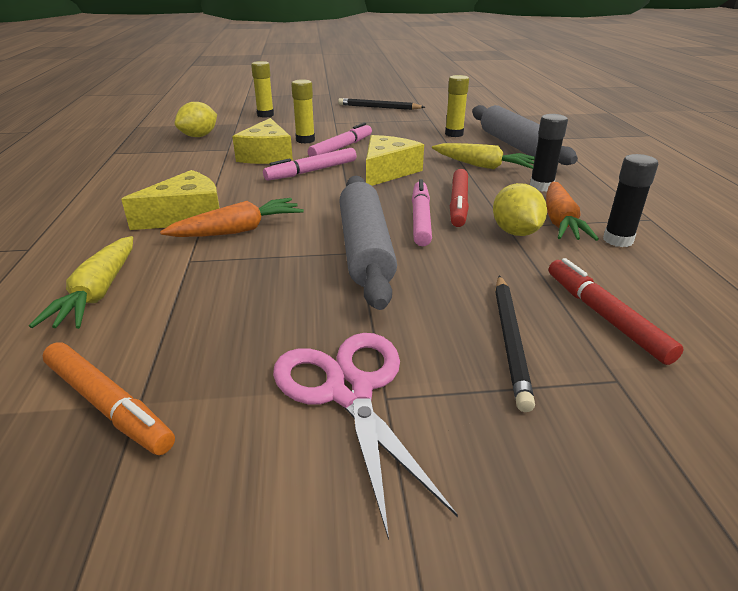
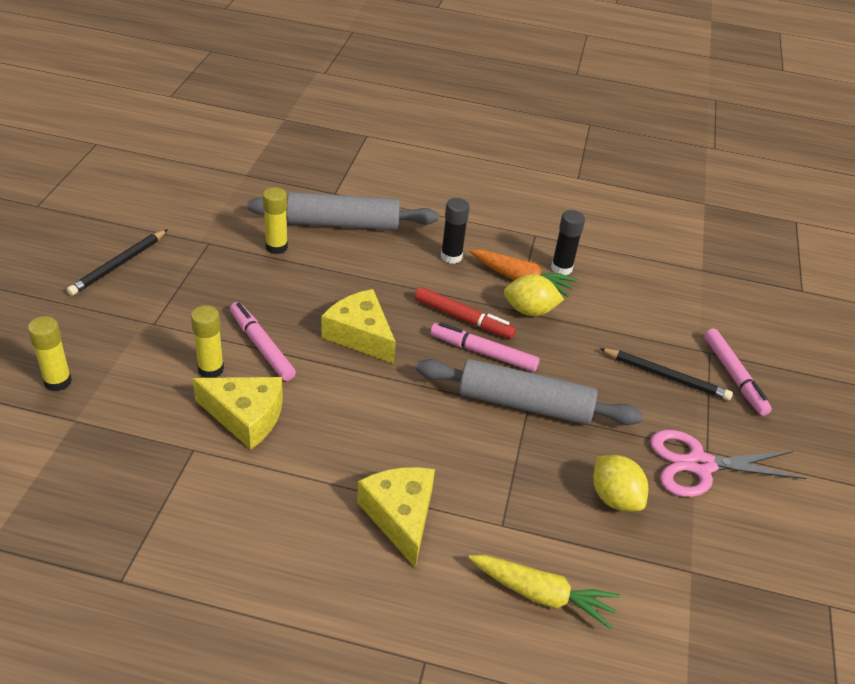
camera: 75 degrees left, 10 degrees up
(108, 405) = (691, 588): orange marker -> none
(199, 136) = (111, 472): yellow lemon -> yellow lemon (614, 498)
(238, 230) = (454, 480): orange carrot -> none
(312, 171) = (325, 391): pink marker -> pink marker (734, 376)
(483, 166) = (384, 267): yellow carrot -> none
(604, 316) = (652, 325): red marker -> none

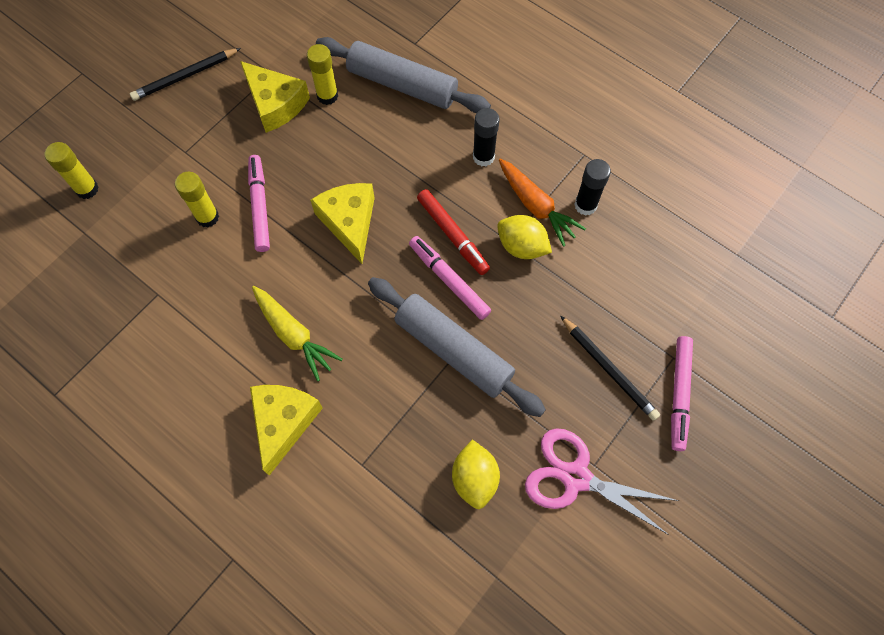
camera: 30 degrees right, 25 degrees up
(246, 416) = (212, 276): yellow cheese -> yellow cheese (275, 104)
(542, 595) = (355, 544): yellow carrot -> yellow carrot (294, 335)

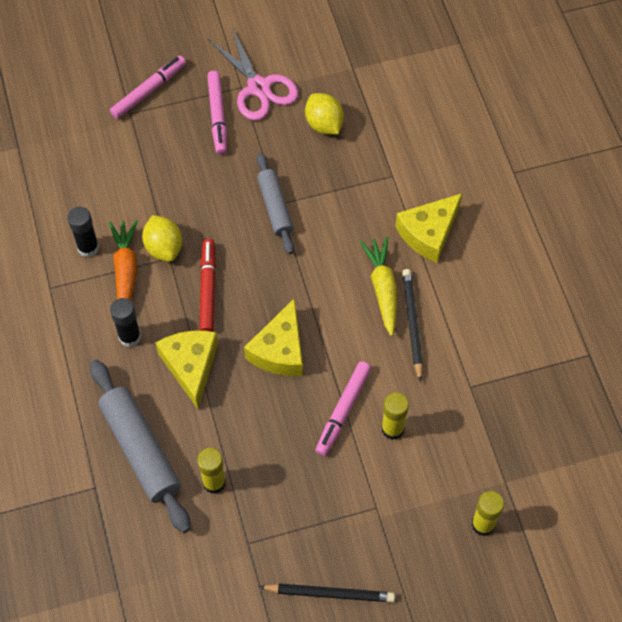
camera: 145 degrees left, 5 degrees down
(275, 104) = (265, 505): yellow cheese -> yellow cheese (191, 366)
(449, 280) = (238, 257): pink marker -> pink marker (218, 116)
(453, 351) = (275, 207): grey rolling pin -> grey rolling pin, size x0.63
(474, 478) = (324, 124): yellow lemon -> yellow lemon turned 60 degrees counterclockwise
(609, 369) = (179, 132): black pencil -> black pencil (412, 324)

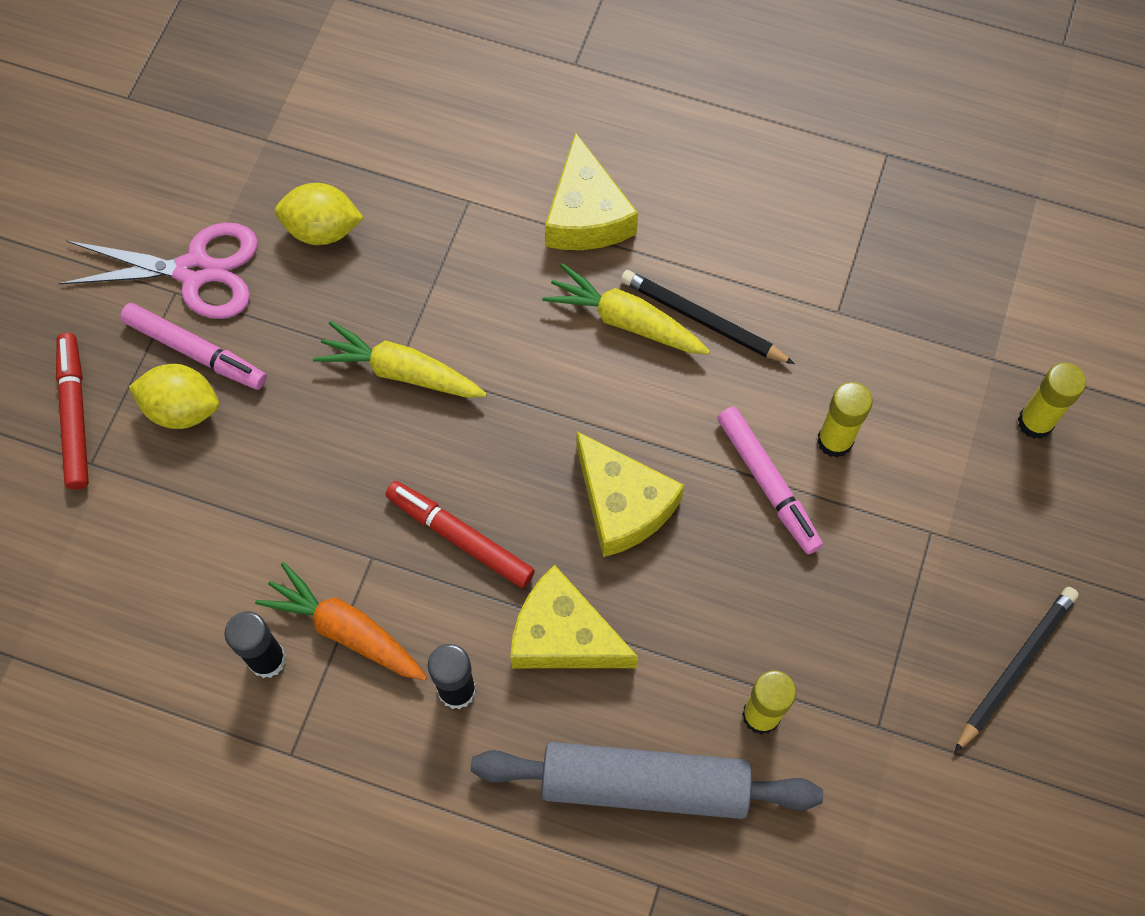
camera: 55 degrees left, 5 degrees up
(149, 91) = (75, 415): pink marker -> red marker
(164, 247) = (349, 555): yellow lemon -> yellow lemon (182, 409)
(275, 207) = (401, 371): grey rolling pin -> yellow carrot

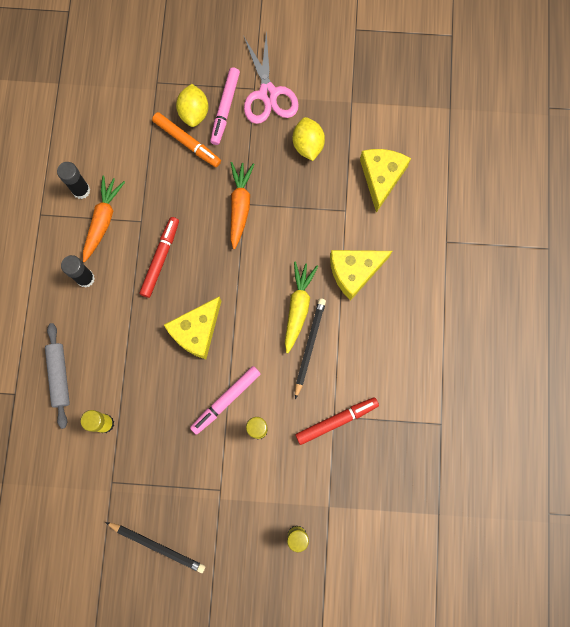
camera: 75 degrees right, 10 degrees up
(75, 415) = (178, 67): red marker -> red marker (336, 421)
(238, 435) = (187, 142): none -> orange marker
(401, 371) = (240, 206): yellow carrot -> orange carrot
(563, 636) = (123, 320): yellow cheese -> yellow cheese (381, 177)
(644, 784) = (59, 376): grey rolling pin -> grey rolling pin, size x0.63

